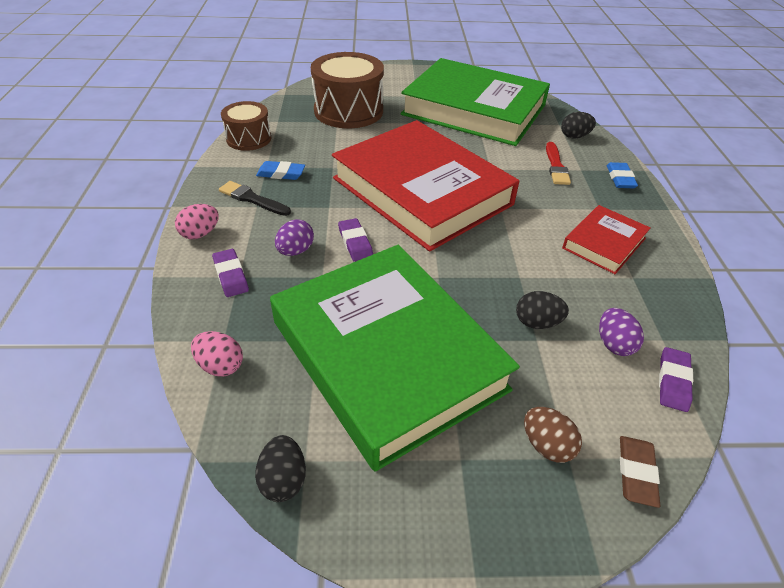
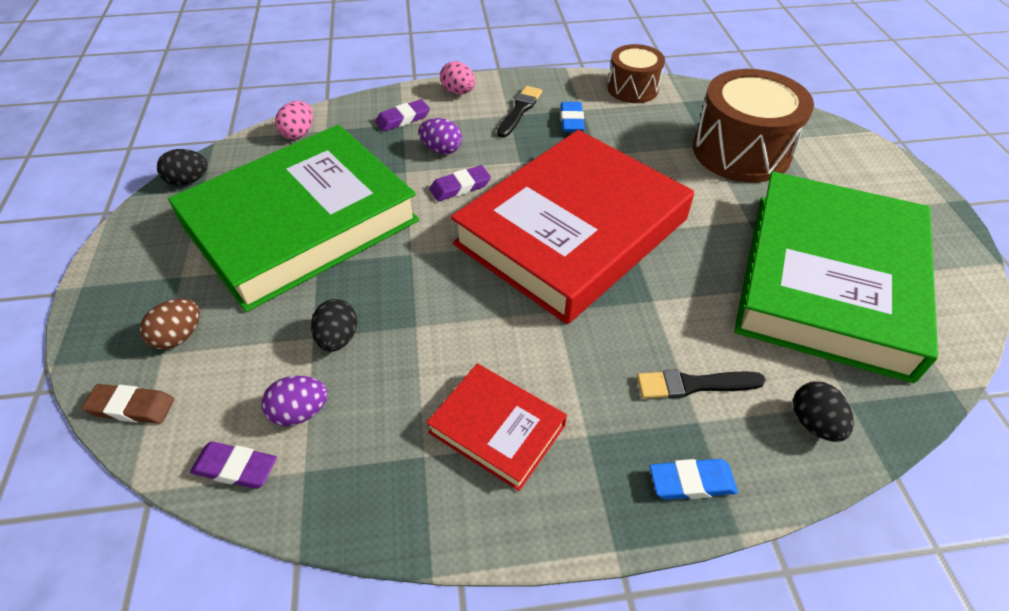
camera: 85 degrees right, 5 degrees up
(556, 166) = (694, 385): red brush -> black brush

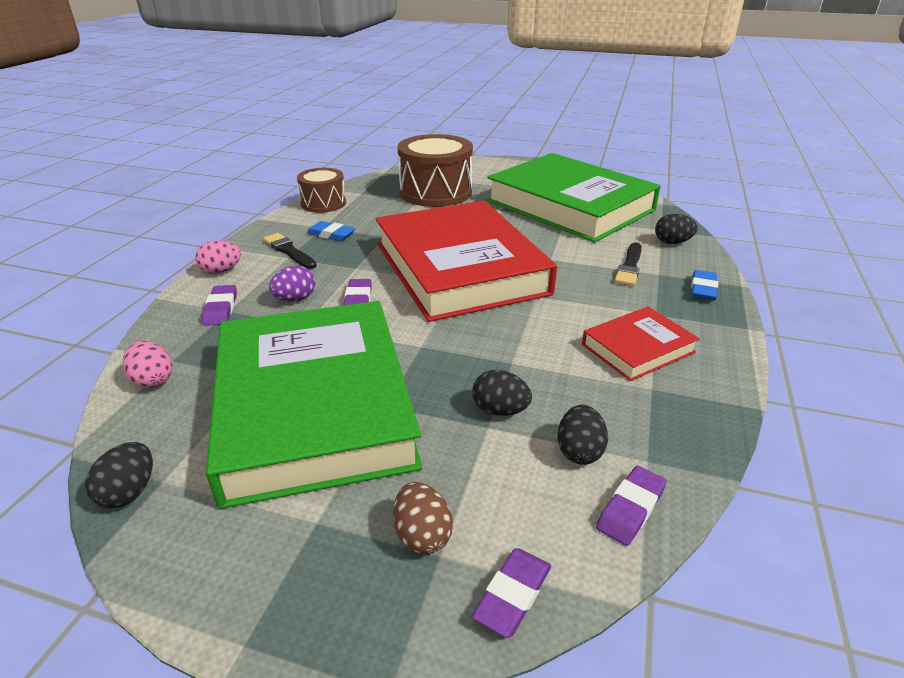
camera: 65 degrees left, 15 degrees down
(131, 407) = (512, 595): brown eraser -> purple eraser
(300, 412) = (579, 451): purple egg -> black egg

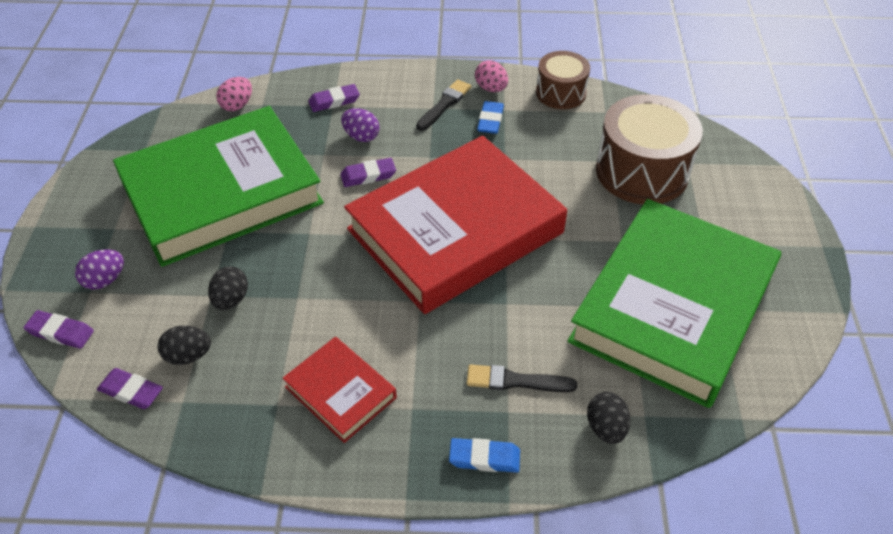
camera: 75 degrees right, 15 degrees up
(129, 492) = (134, 141): black egg -> none
(221, 271) = (393, 78): pink egg -> pink egg (491, 88)
(422, 535) = (105, 280): brown egg -> purple egg

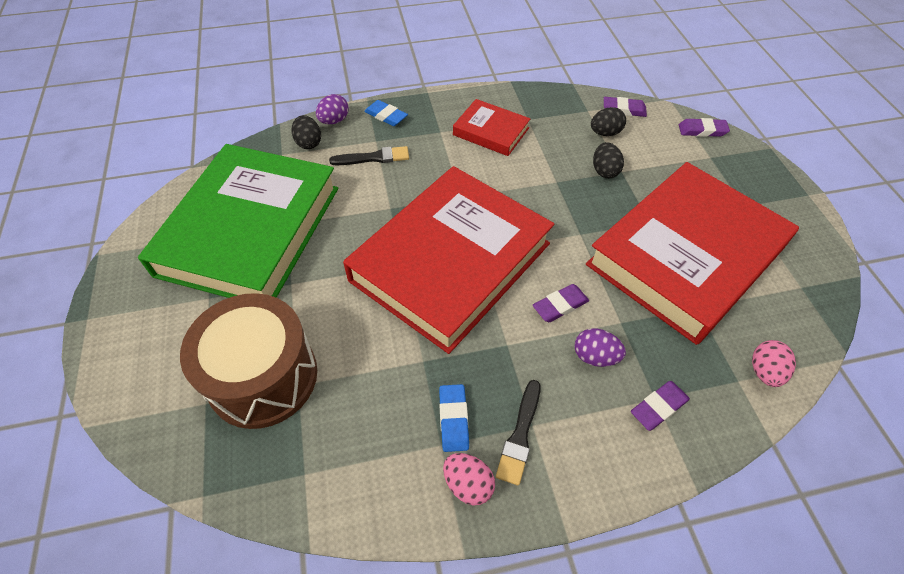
camera: 165 degrees right, 5 degrees up
(105, 280) = (708, 166): purple egg -> purple egg (334, 121)
(221, 192) = (686, 256): green book -> red book
(484, 458) = (386, 116): blue eraser -> blue eraser turned 45 degrees clockwise
(561, 93) = (368, 500): brown drum -> none

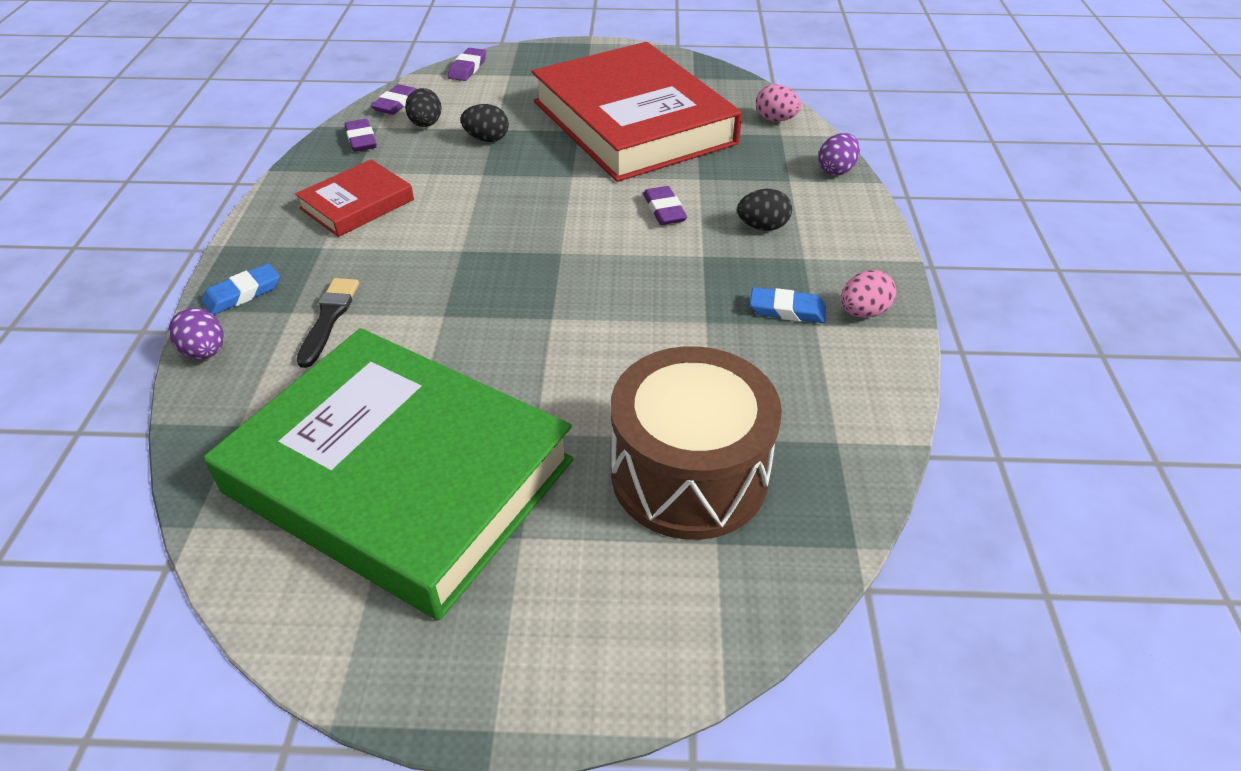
camera: 75 degrees left, 10 degrees down
(308, 143) = (237, 388): black egg -> black egg (762, 227)
(450, 262) = (567, 276): red book -> none
(520, 435) = (814, 268): black brush -> none
(595, 356) = (734, 202): purple egg -> purple egg (836, 170)
(658, 407) = (799, 180): purple eraser -> purple eraser (361, 139)

